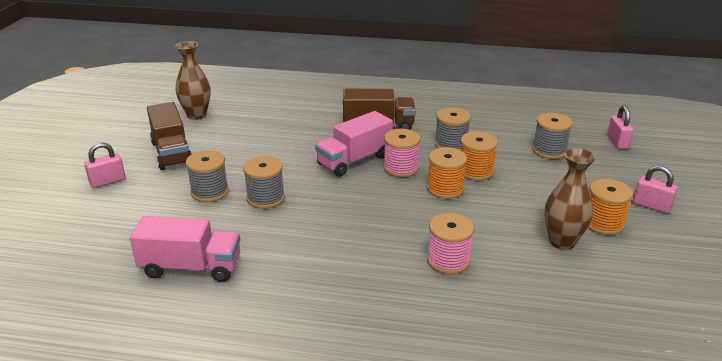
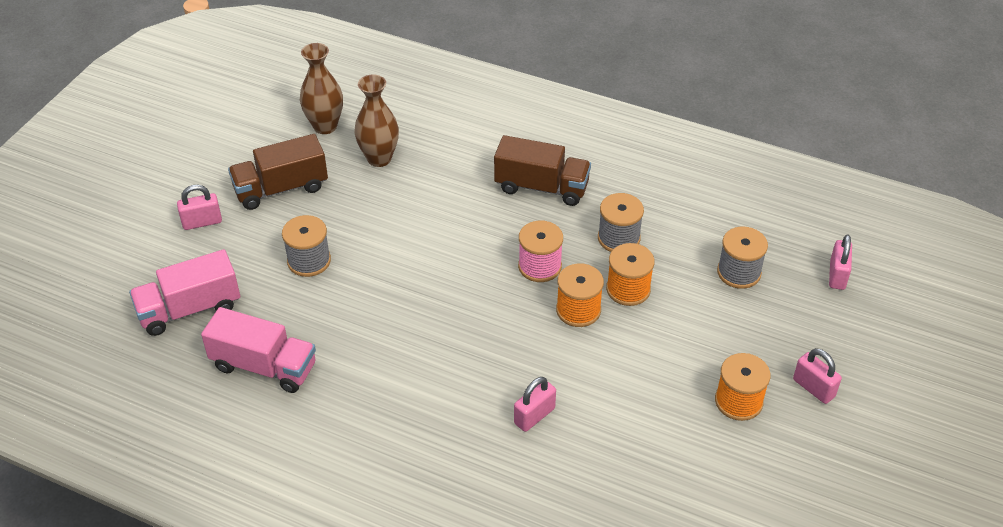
camera: 15 degrees right, 15 degrees up
(171, 153) = (281, 188): brown truck -> brown truck turned 75 degrees clockwise
(265, 198) = (367, 283): grey spool -> none
(354, 160) = (489, 242): pink truck -> pink truck (189, 309)
(448, 260) = (534, 416): pink spool -> pink padlock
(562, 242) = (674, 418): brown vase -> brown vase (379, 158)

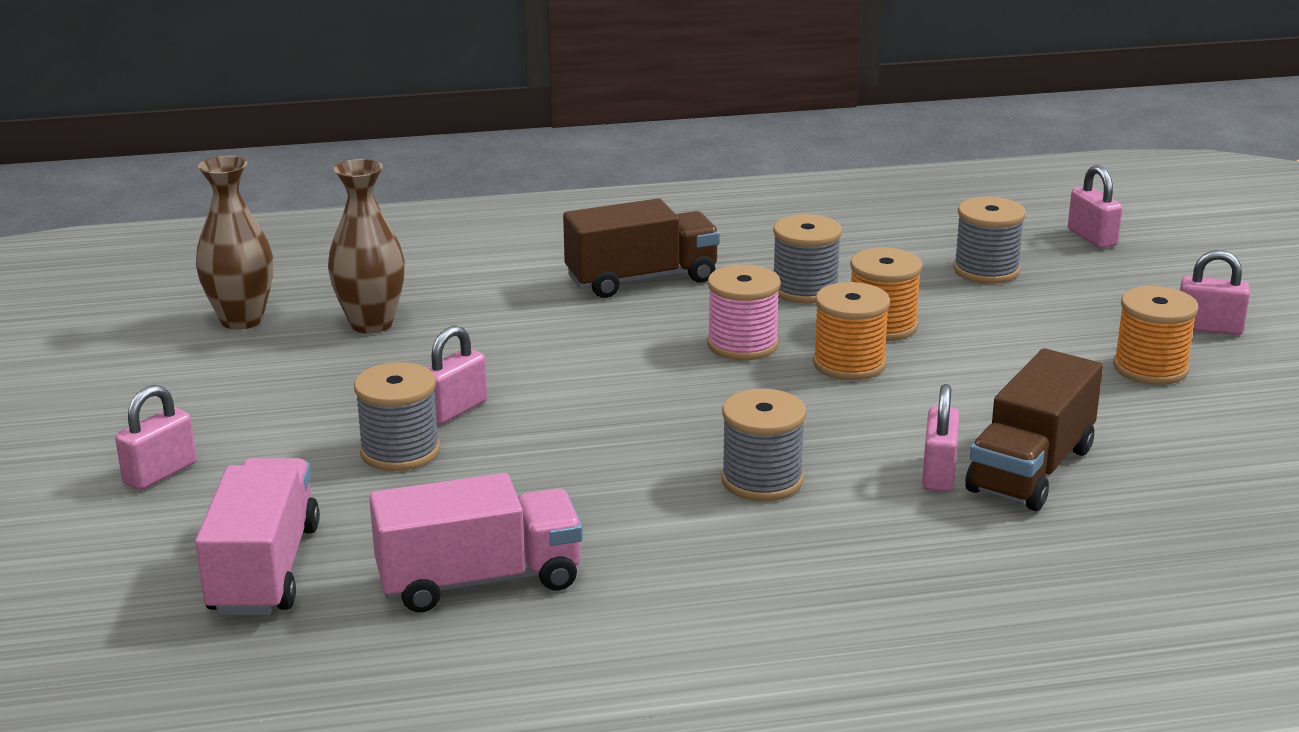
camera: 35 degrees left, 20 degrees down
(189, 309) = (264, 570): pink truck -> pink truck turned 150 degrees clockwise
(281, 188) = (252, 398): brown truck -> brown truck (1030, 469)
(358, 244) = (455, 410): none -> pink padlock
(446, 372) = (762, 480): none -> grey spool

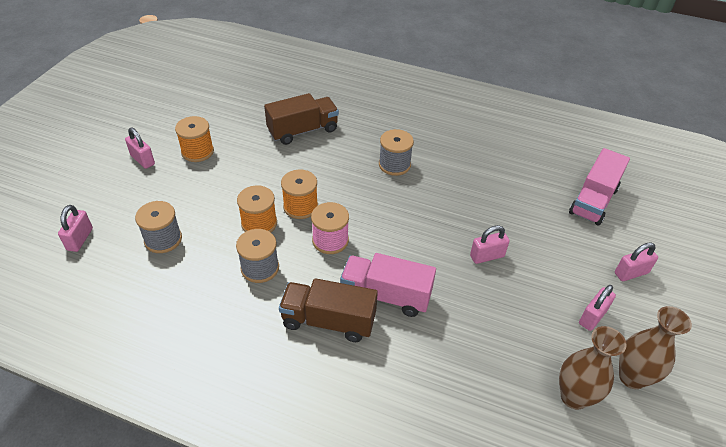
camera: 150 degrees left, 20 degrees up
(371, 324) = (498, 352): brown vase -> brown vase (632, 377)
(400, 451) = (522, 240): grey spool -> none
(479, 580) = (519, 165): pink truck -> pink truck (386, 295)
(938, 474) = (334, 142): pink padlock -> pink padlock (592, 317)

